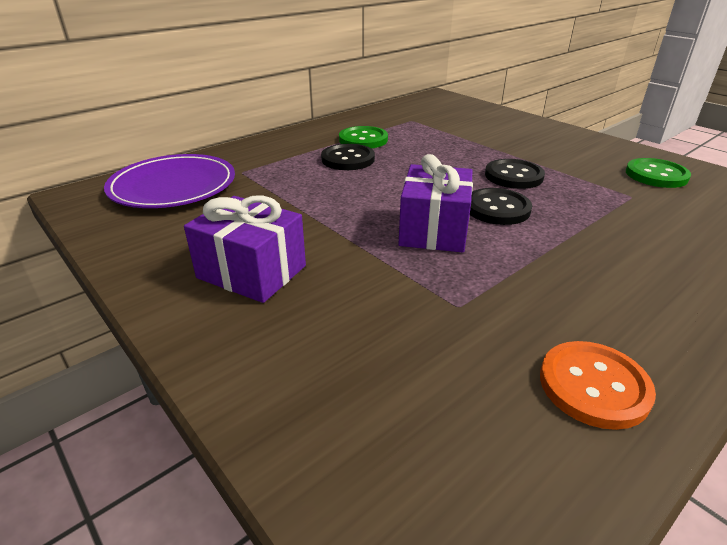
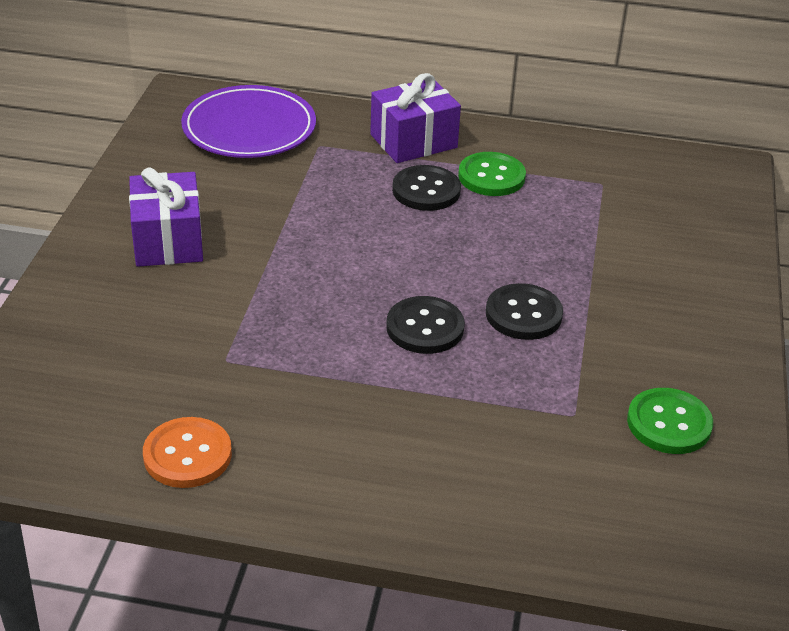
camera: 50 degrees right, 5 degrees up
(434, 230) = (334, 304): purple gift -> purple gift (413, 141)

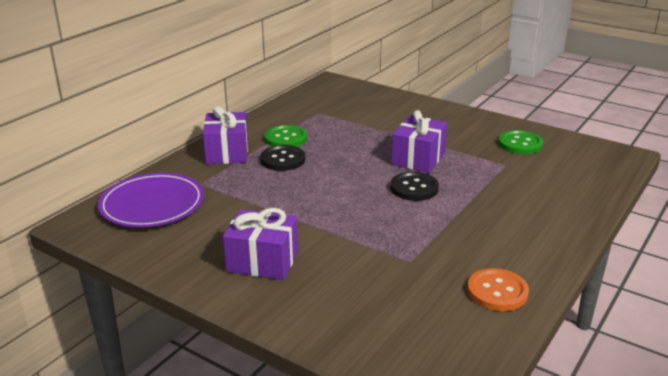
camera: 65 degrees left, 10 degrees down
(523, 314) = (418, 158): black button -> purple gift

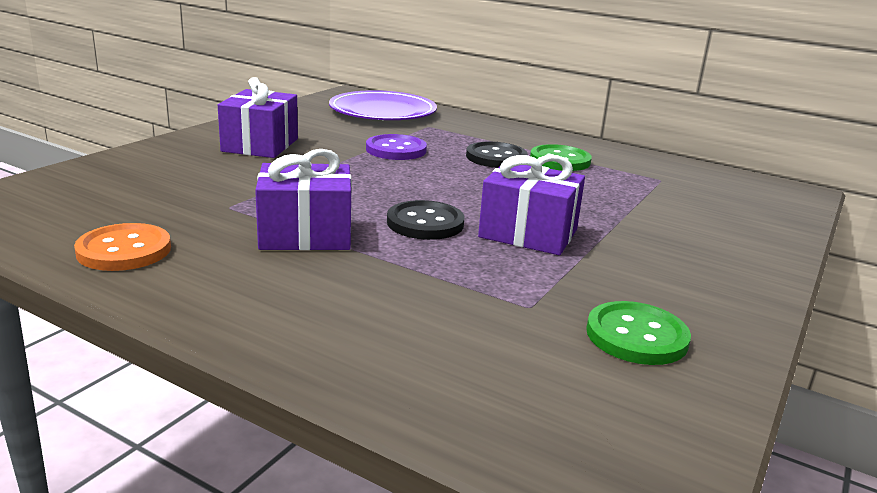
camera: 85 degrees right, 5 degrees down
(227, 152) = (507, 135): purple gift -> purple gift (305, 234)
(269, 198) = (396, 150): none -> purple button

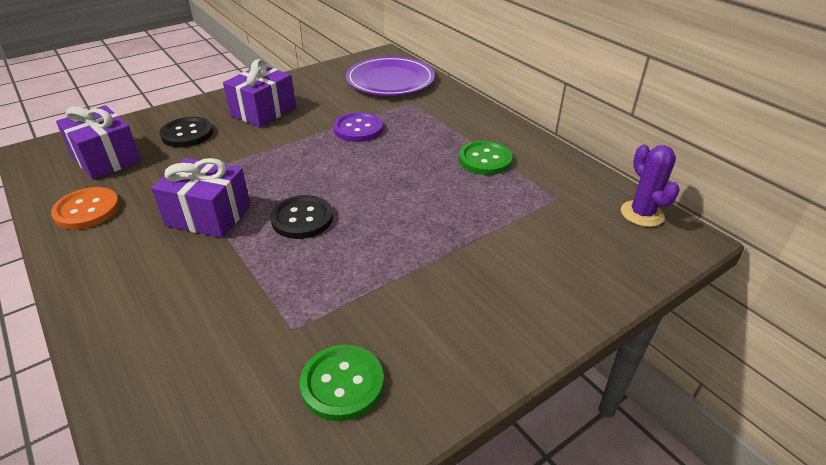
camera: 25 degrees right, 15 degrees up
(496, 157) = (431, 149): black button -> black button (187, 134)
(528, 233) = (370, 246): purple gift -> purple gift (106, 159)
(744, 181) = (642, 214): none -> purple cactus

